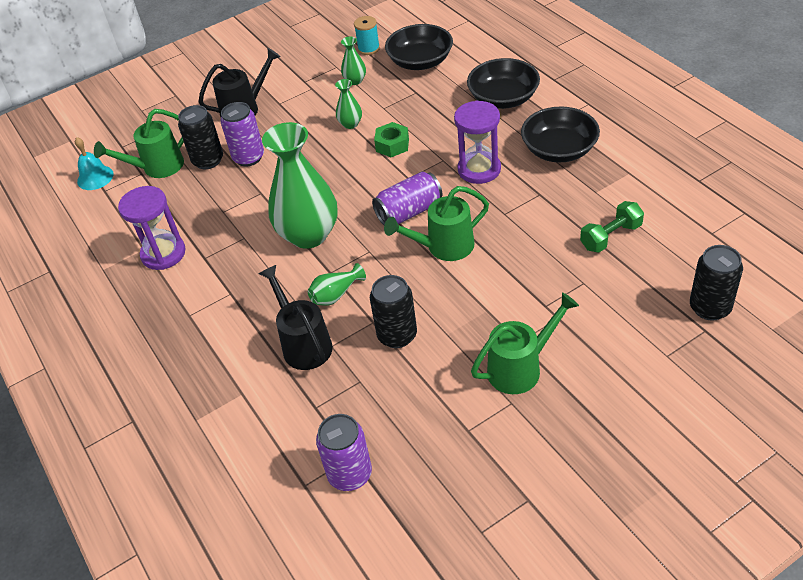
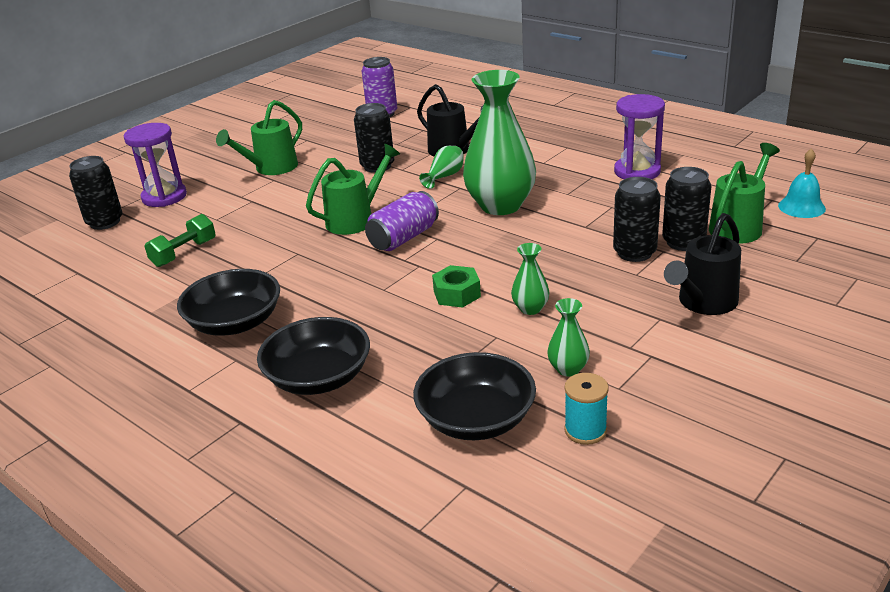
camera: 160 degrees right, 15 degrees down
(248, 157) = (634, 253): purple can -> black can
(479, 169) = (335, 286): purple hourglass -> purple hourglass (164, 197)

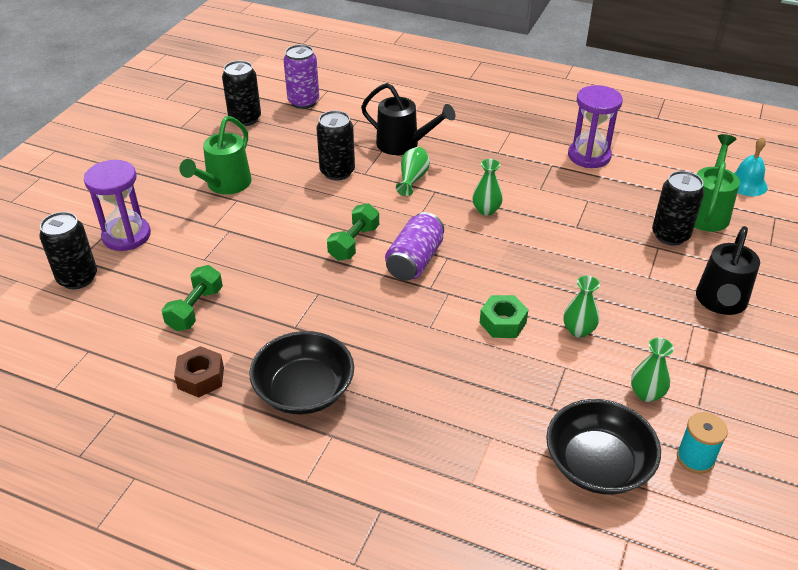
camera: 20 degrees left, 10 degrees up
(153, 302) = (201, 378): none -> brown nut
(319, 378) = (427, 443): black bowl -> none
(356, 219) = (354, 243): green watering can -> green dumbbell
(500, 205) = (486, 210): green vase -> green vase, size x0.44
(634, 253) = (635, 253): black can -> black can (245, 119)

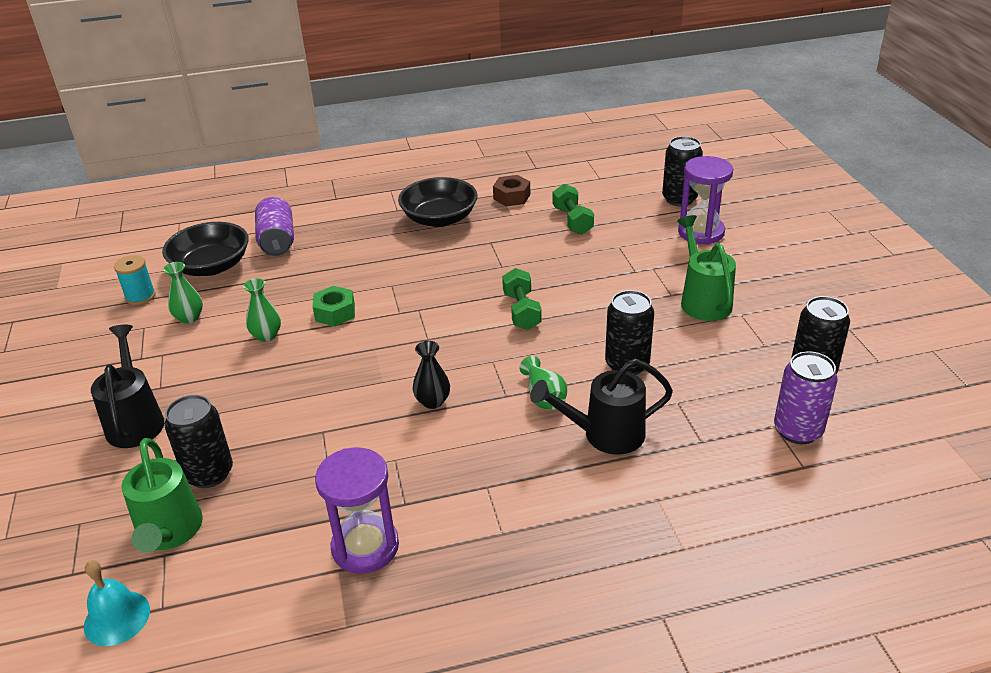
camera: 145 degrees right, 5 degrees down
(414, 261) = (453, 322): purple can -> purple can (277, 241)
(486, 210) = (432, 401): green vase -> black vase

